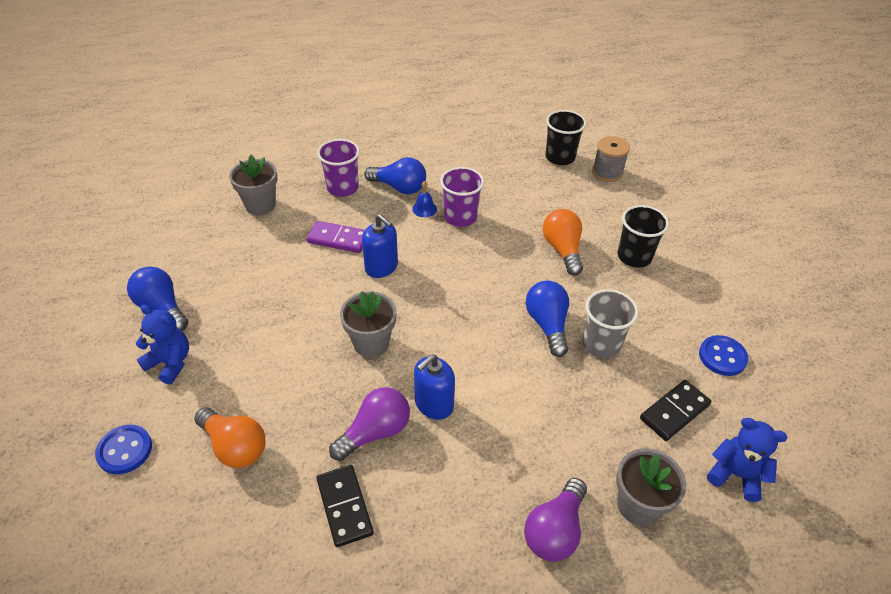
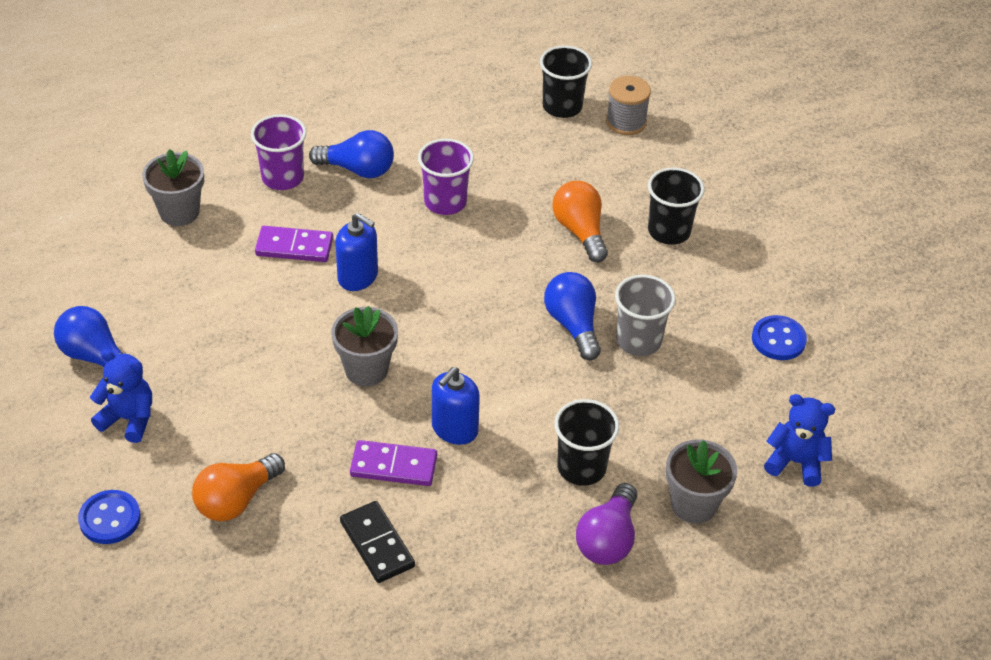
camera: 10 degrees left, 0 degrees up
(235, 446) = (236, 499): orange light bulb -> orange light bulb turned 105 degrees clockwise
(375, 432) = (393, 466): purple light bulb -> purple domino
(424, 209) = (397, 195): blue bell -> none
(539, 454) = (581, 467): none -> black cup
(674, 411) = (727, 405): black domino -> none

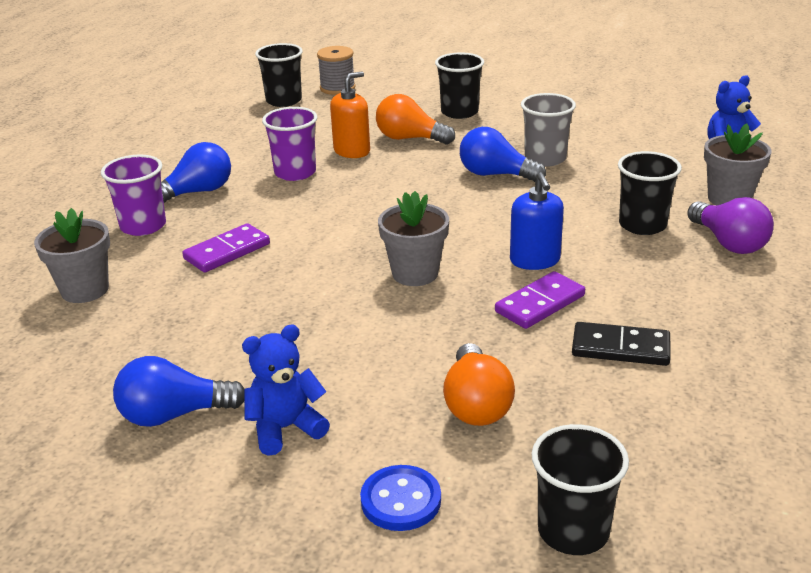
camera: 45 degrees left, 15 degrees down
(151, 619) = (573, 531): none -> black cup
(358, 277) = (308, 237): blue soap dispenser -> none
(518, 210) = (352, 151): none -> orange soap dispenser
(778, 339) = (610, 117): blue button -> none

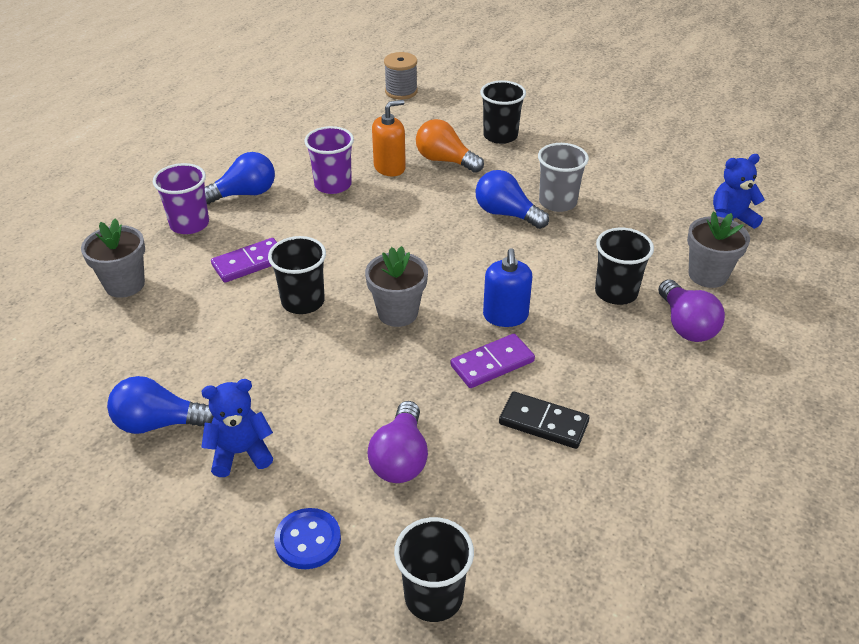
camera: 10 degrees right, 10 degrees up
(284, 101) = (349, 100): black cup -> black cup (303, 301)
(476, 404) = (400, 458): orange light bulb -> purple light bulb

